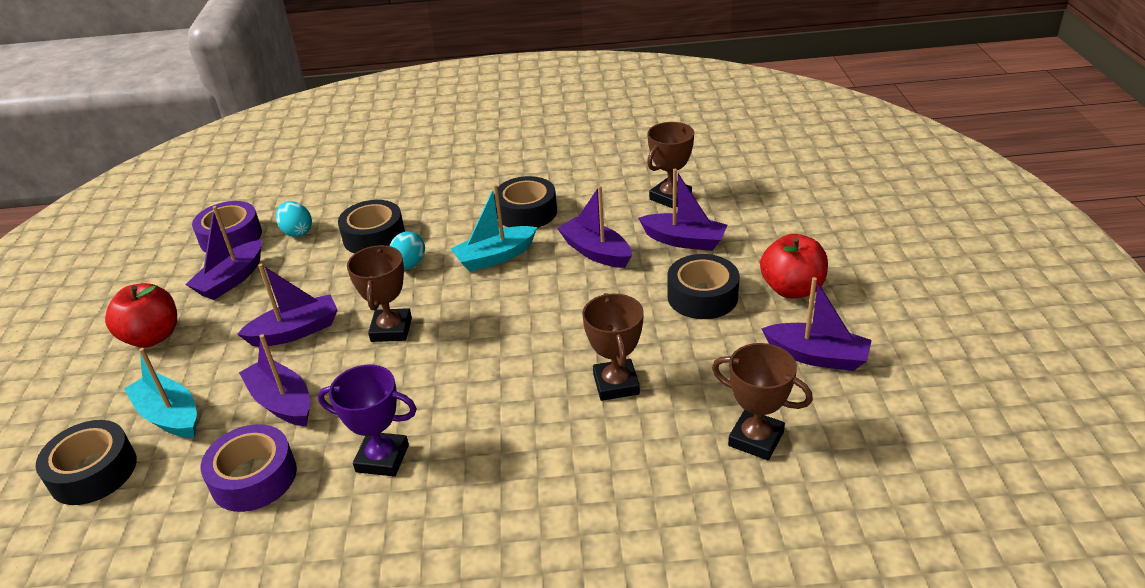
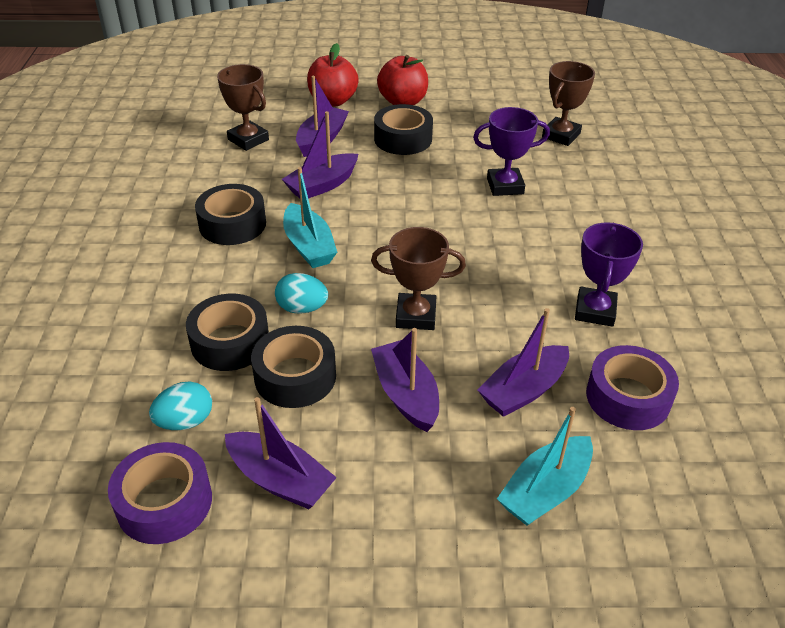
camera: 90 degrees left, 5 degrees up
(93, 472) = (638, 548): black tape -> black tape (295, 376)
(152, 337) = (393, 550): red apple -> red apple (333, 101)
(616, 384) = (505, 186): brown trophy -> purple trophy
(817, 356) = (480, 103): purple boat -> none

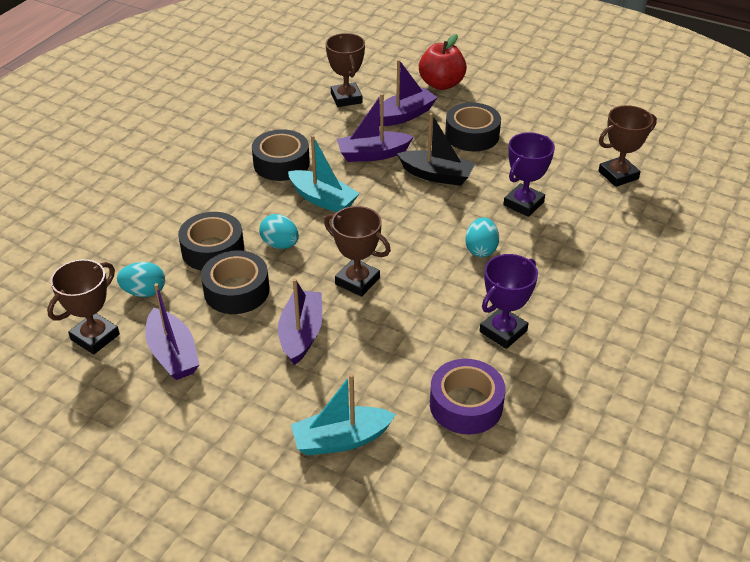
camera: 30 degrees right, 0 degrees up
(164, 502) = (95, 337): purple tape -> brown trophy
(309, 246) = (323, 199): turquoise boat -> turquoise boat turned 60 degrees counterclockwise
(402, 186) = (436, 175): none -> black boat
(403, 102) = (501, 102): red apple -> none
(505, 186) = (523, 204): purple trophy -> purple trophy turned 75 degrees counterclockwise
(505, 241) = (481, 249): none -> turquoise egg
(523, 390) = (389, 366): purple boat -> none

